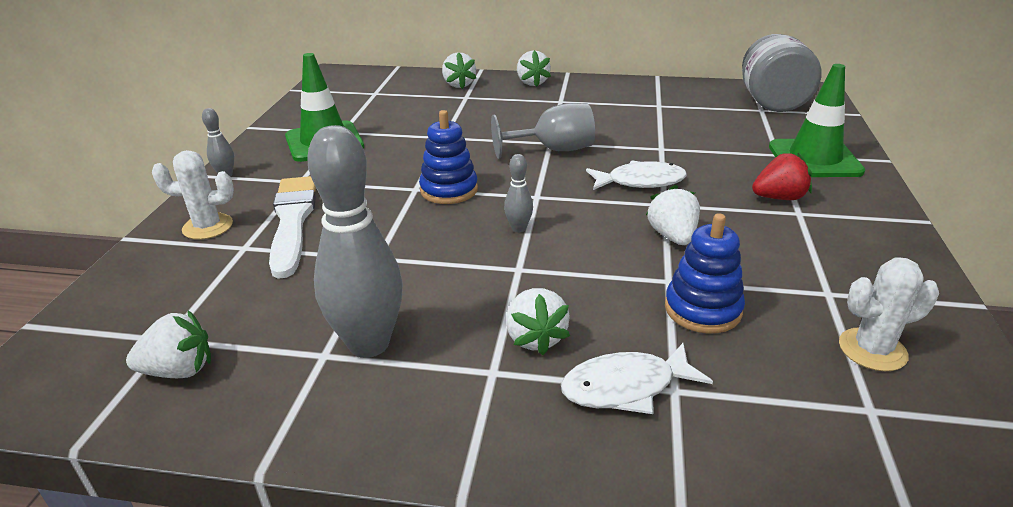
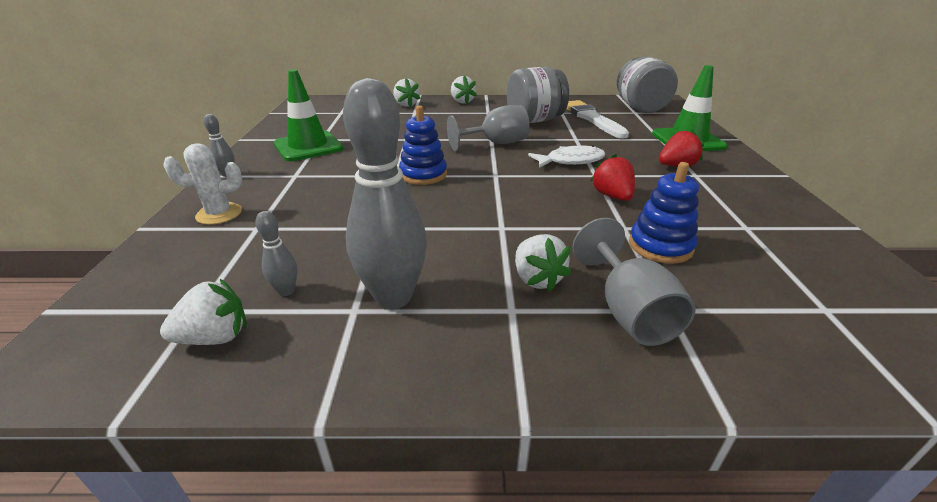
camera: 10 degrees left, 0 degrees up
(293, 221) = (296, 205): white brush -> white brush (591, 118)
(518, 228) = (490, 198): grey bowling pin -> grey bowling pin (286, 291)
(617, 117) = (534, 120): none -> grey jar
(625, 387) = (628, 311): white fish -> grey goblet
(672, 236) = (612, 196): white strawberry -> red strawberry
(872, 350) = (801, 265): white cactus -> none

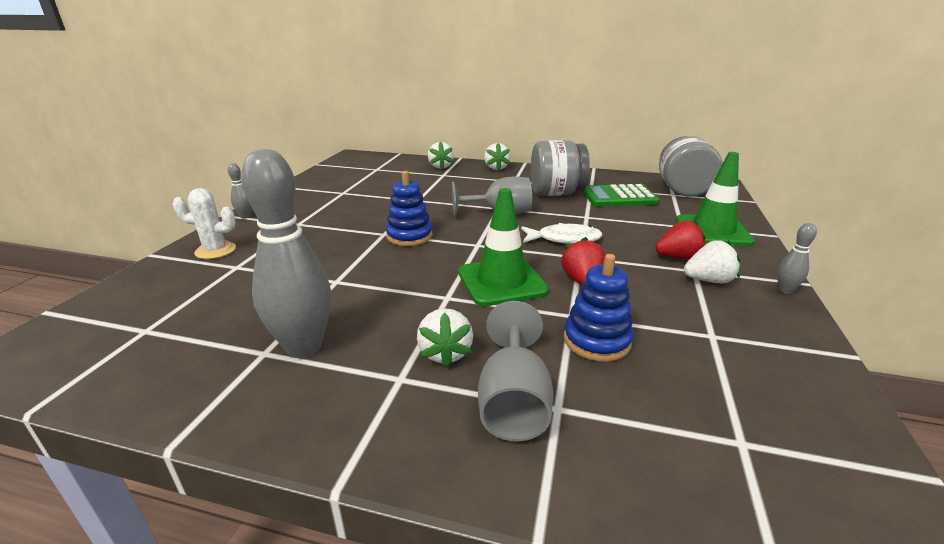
camera: 15 degrees right, 5 degrees down
(215, 337) = (143, 356): white strawberry -> white strawberry (708, 280)
(286, 291) = (222, 326): grey bowling pin -> grey bowling pin (785, 290)
(308, 146) = (327, 198): green traffic cone -> green traffic cone (501, 282)
(591, 118) = (619, 197): white brush -> green calculator

